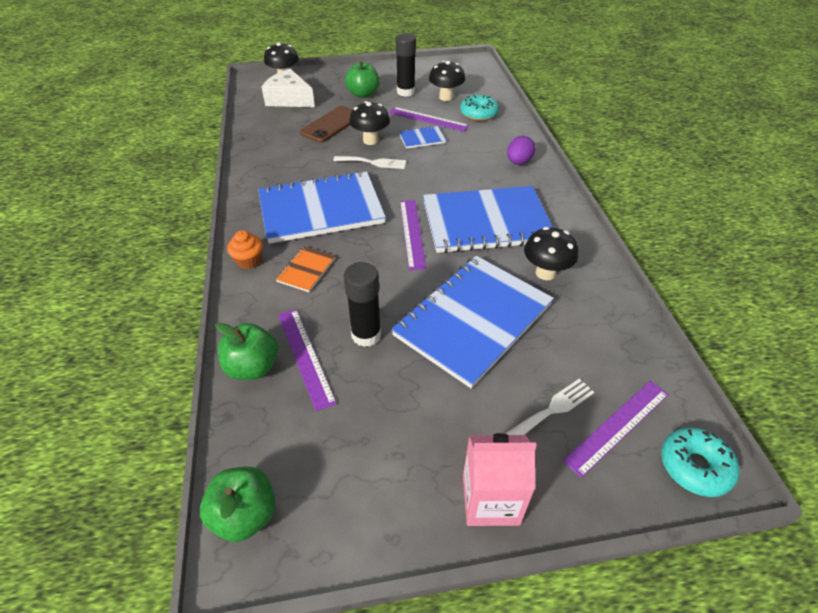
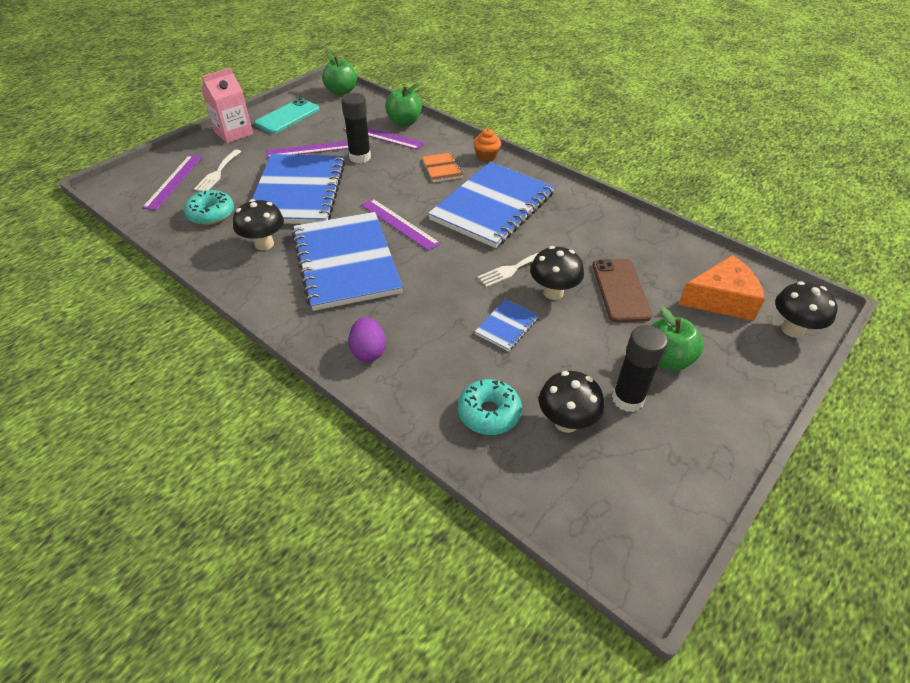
camera: 140 degrees right, 0 degrees up
(289, 99) = (721, 299): white cheese -> orange cheese
(383, 492) = (287, 117): none -> turquoise phone
(428, 119) = (537, 362): purple ruler -> purple ruler (312, 149)
(486, 222) = (346, 262): blue notebook -> blue notebook turned 60 degrees counterclockwise
(694, 466) = (122, 183): turquoise donut -> turquoise donut (211, 214)

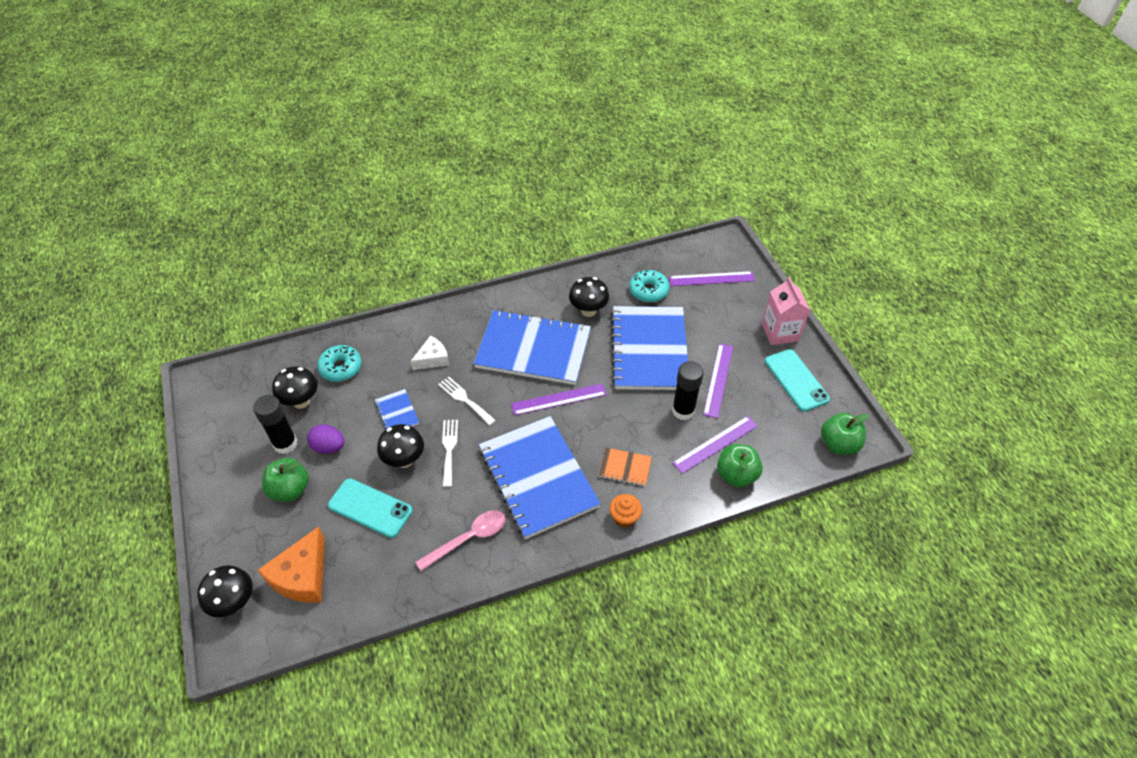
camera: 120 degrees right, 5 degrees up
(173, 181) = (711, 279): purple ruler -> purple ruler turned 45 degrees counterclockwise
(218, 173) = (711, 307): white fork -> white fork (464, 399)
(298, 191) = (649, 350): blue notebook -> blue notebook turned 60 degrees clockwise
(368, 351) = (436, 331): purple egg -> purple egg (329, 447)
(413, 333) = (433, 359): none -> white cheese
(583, 221) = (468, 539): none -> pink spoon
(620, 290) = (370, 508): brown phone -> turquoise phone

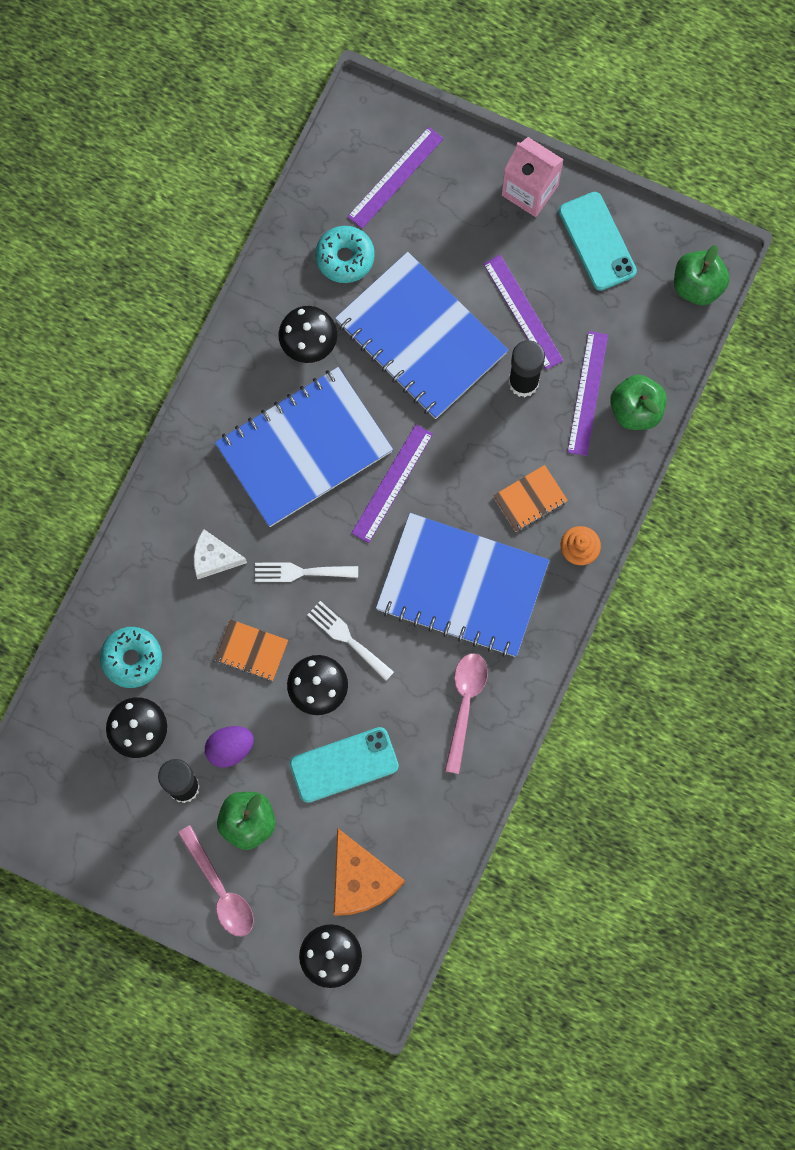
camera: 45 degrees left, 25 degrees up
(234, 509) = (220, 889): none -> pink spoon
(397, 413) = (251, 650): blue notebook -> orange notebook
(433, 359) = (214, 558): white cheese -> white cheese turned 90 degrees counterclockwise
(796, 380) = (597, 241): turquoise phone -> turquoise phone turned 45 degrees clockwise

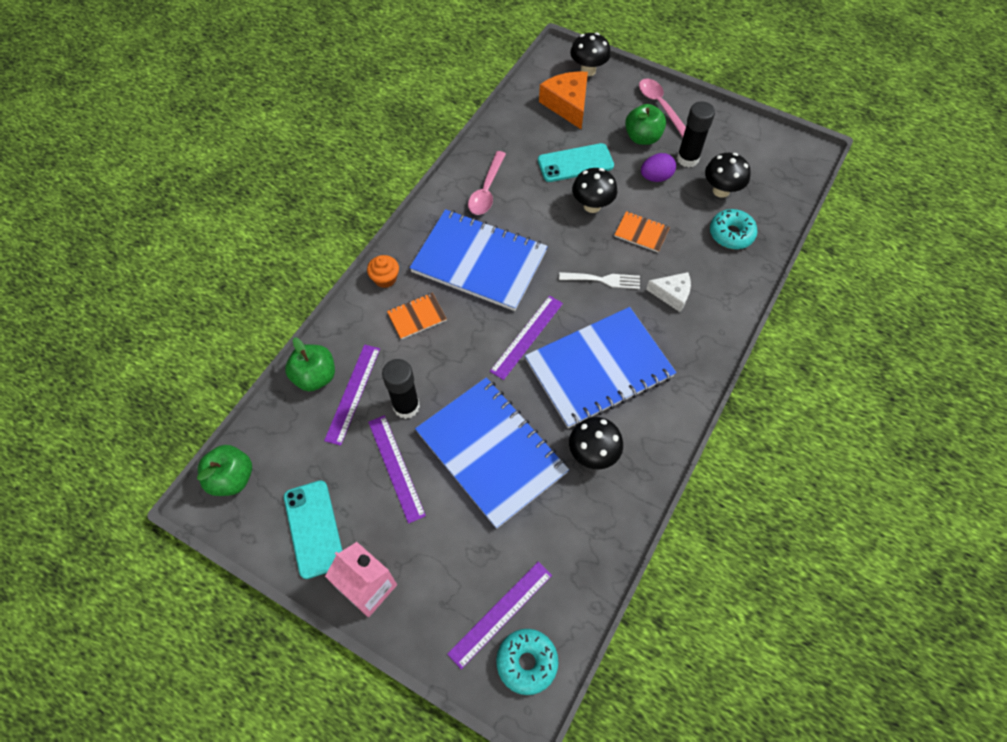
camera: 175 degrees left, 15 degrees down
(345, 257) = (556, 533): turquoise donut -> turquoise donut (527, 662)
(347, 638) = (569, 235): white fork -> none

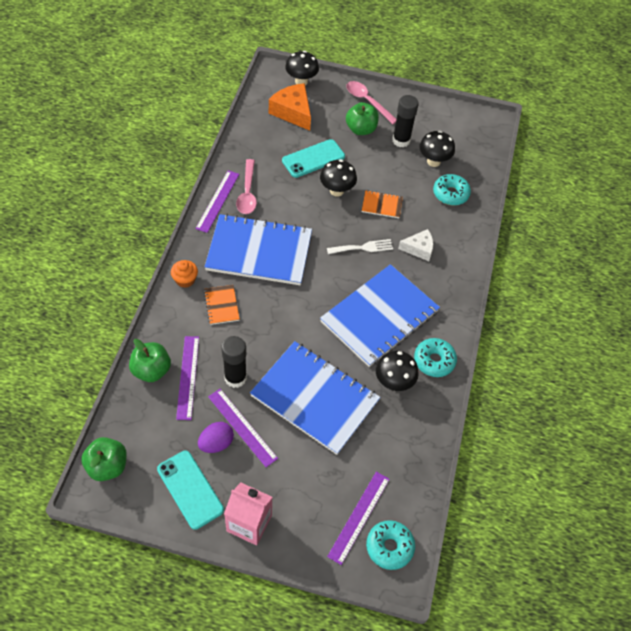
camera: 20 degrees left, 5 degrees down
(417, 317) = (221, 305): orange notebook -> orange notebook turned 60 degrees counterclockwise
(527, 336) = (316, 303): purple ruler -> purple ruler (217, 201)
(651, 438) = (434, 361): none -> turquoise donut
(656, 177) = (380, 159): purple egg -> purple egg (216, 443)

